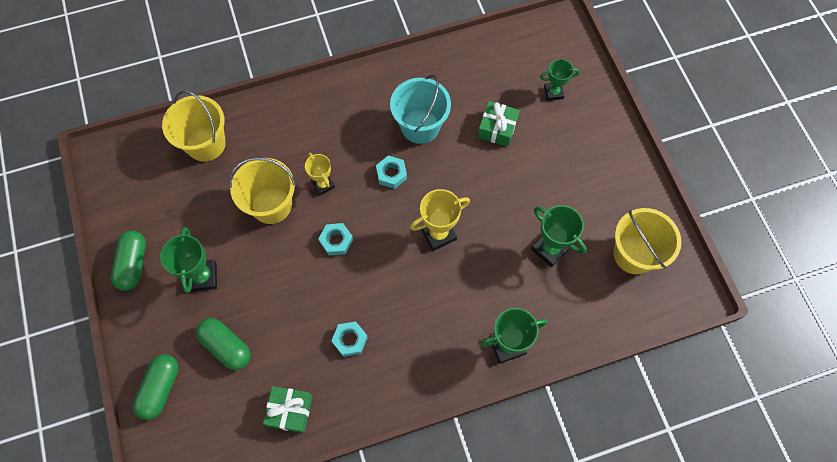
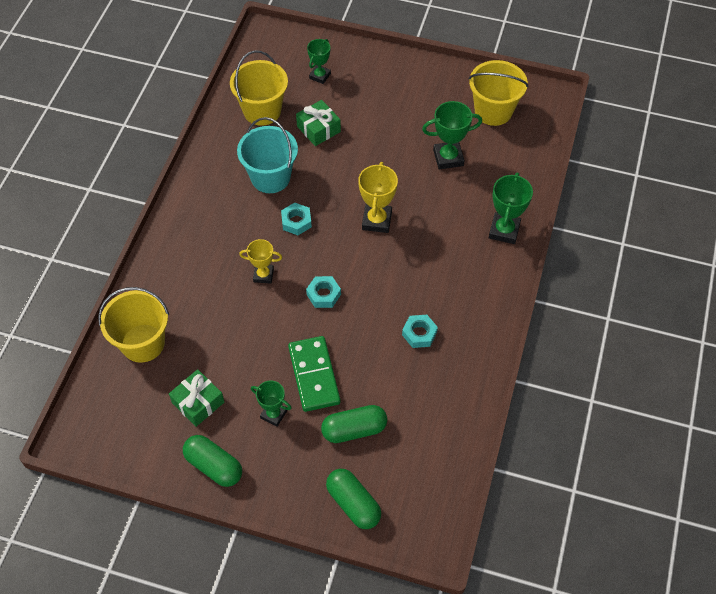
camera: 55 degrees left, 10 degrees down
(202, 277) = (273, 414): green trophy -> green trophy, size x0.66
(256, 283) = (314, 375): none -> green domino
(271, 205) = (249, 324): yellow bucket -> yellow bucket (262, 111)
(290, 411) = (448, 411): green gift -> green gift (198, 402)

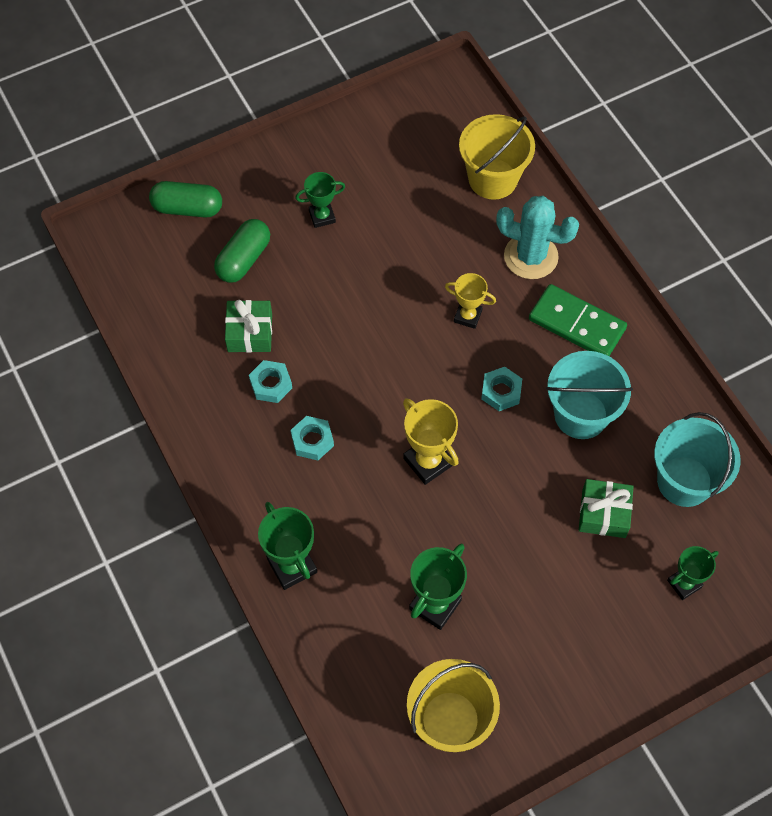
camera: 135 degrees right, 5 degrees up
(185, 277) = (531, 256): none -> turquoise cactus
(198, 402) = (392, 176): green gift -> green gift (250, 332)
(214, 466) = (324, 146): green capsule -> none
(262, 111) = (684, 481): yellow bucket -> turquoise bucket
(263, 275) = (467, 316): yellow trophy -> yellow trophy turned 60 degrees clockwise
(314, 375) = (324, 272): green domino -> green domino (577, 324)
(320, 76) = (684, 583): green trophy -> green trophy turned 75 degrees clockwise
(323, 294) = (394, 345): turquoise nut -> turquoise nut (312, 441)

